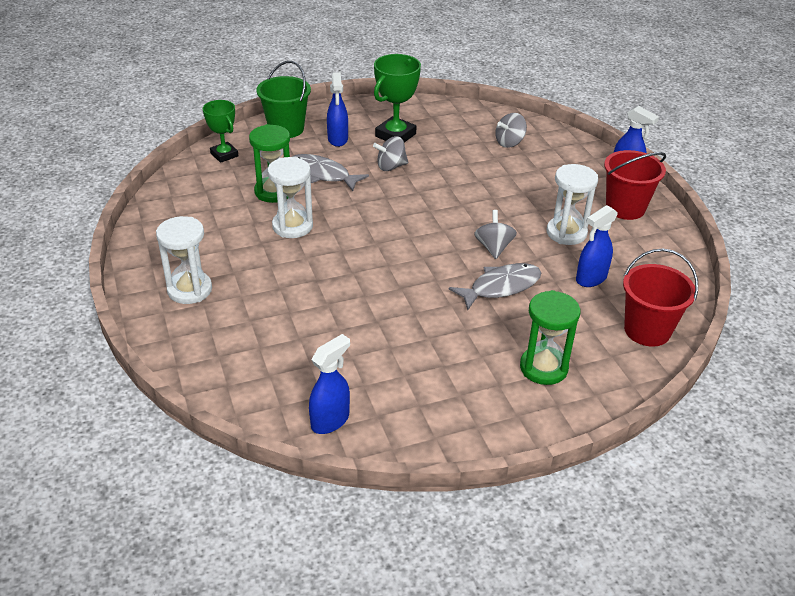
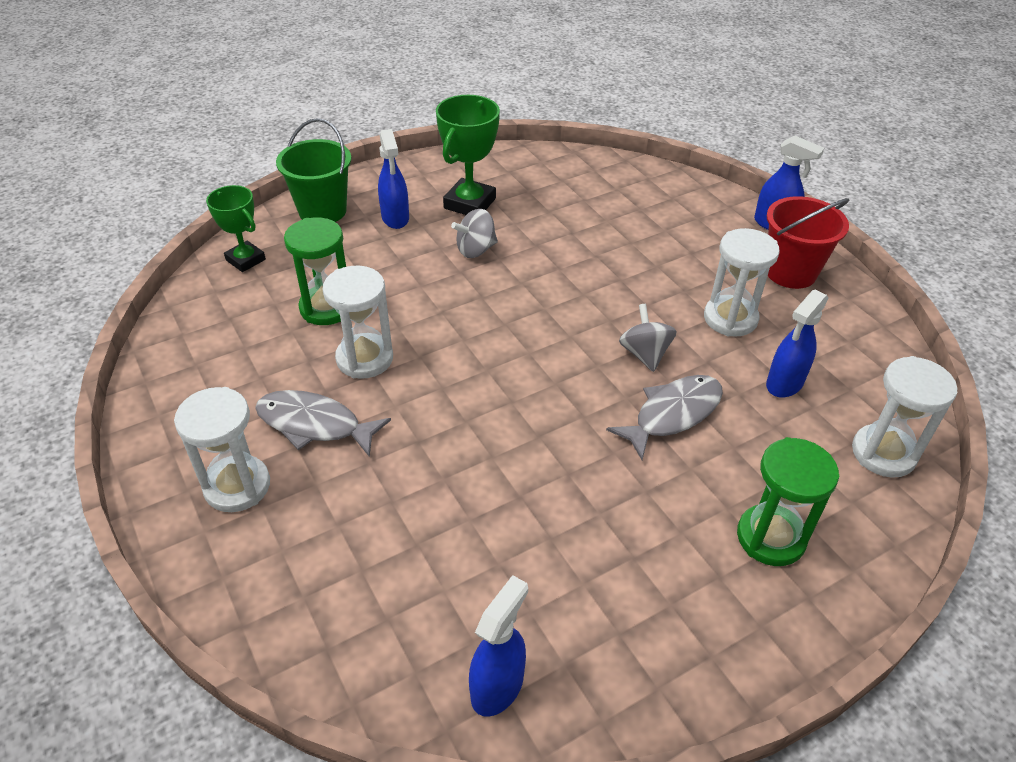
camera: 10 degrees left, 5 degrees up
(322, 174) = (387, 273): grey fish -> grey fish (314, 424)
(509, 143) = (617, 197): grey spinning top -> none
(647, 330) = (883, 453): red bucket -> white hourglass

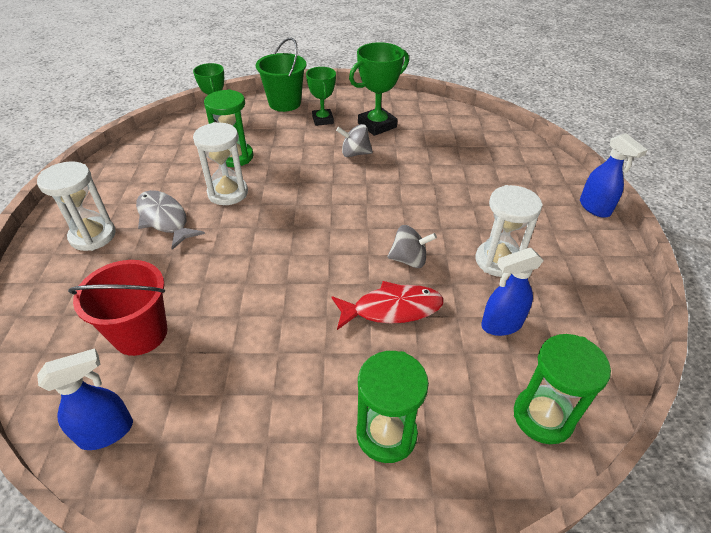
camera: 30 degrees right, 0 degrees up
(395, 218) = (323, 120): blue spray bottle -> green trophy
(644, 354) = (409, 260): grey spinning top -> grey spinning top turned 75 degrees clockwise
(672, 414) = (392, 309): grey fish -> red fish
(790, 272) = (579, 246): red bucket -> red bucket (140, 333)
(883, 453) = (543, 416): white hourglass -> green hourglass

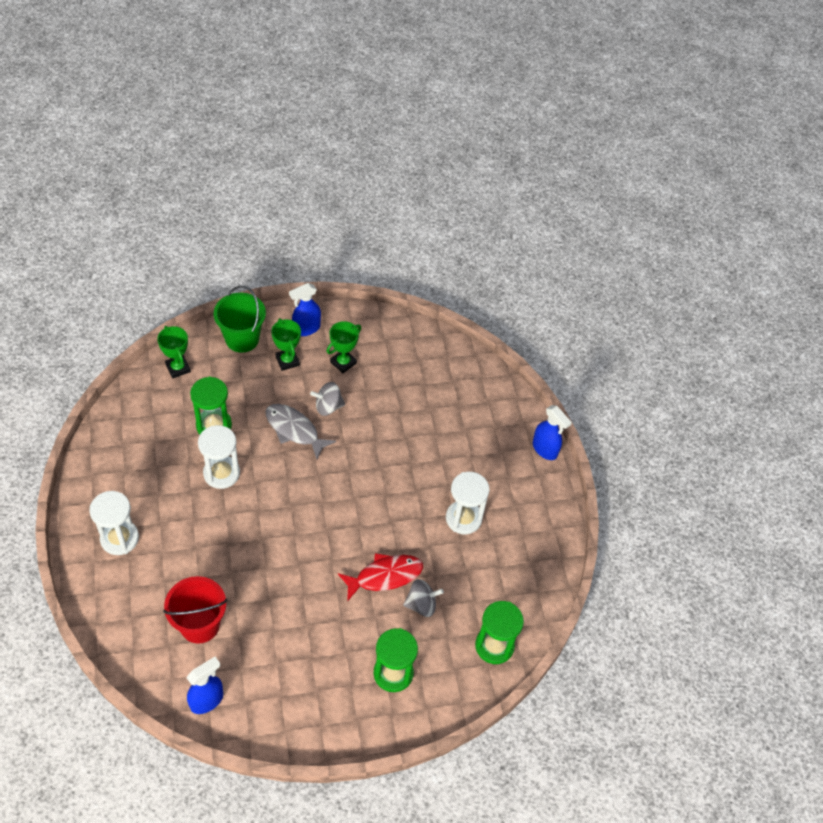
camera: 15 degrees left, 10 degrees up
(164, 219) = (175, 511): grey fish -> grey fish (294, 430)
(377, 125) = (343, 362): green trophy -> green trophy, size x0.67
(409, 260) = (393, 527): grey spinning top -> grey spinning top (421, 604)
(501, 324) = (466, 578): blue spray bottle -> blue spray bottle (306, 329)

